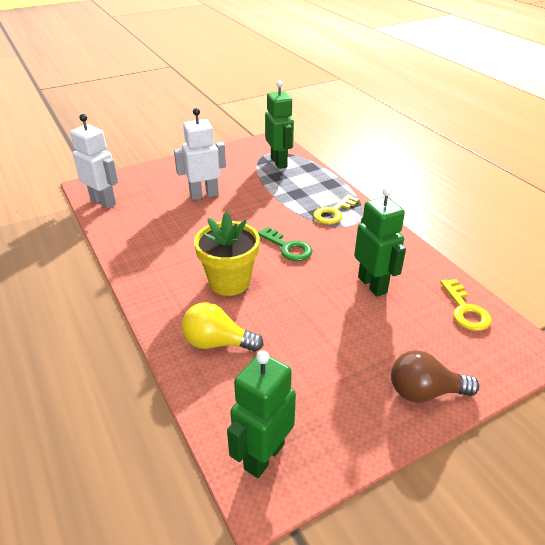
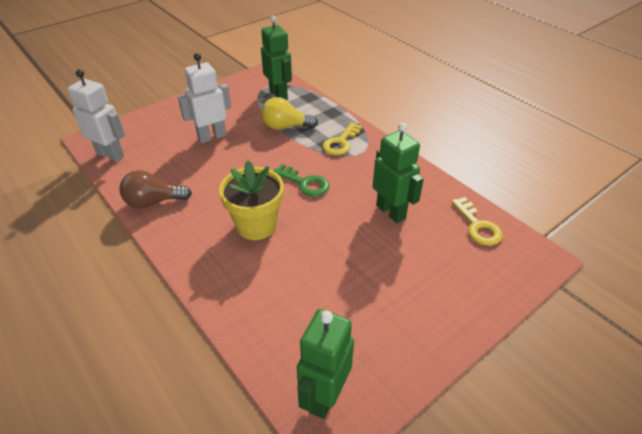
camera: 10 degrees left, 5 degrees up
(217, 343) = (257, 289): yellow light bulb -> yellow light bulb (285, 126)
(424, 392) = (456, 310): brown light bulb -> brown light bulb (153, 202)

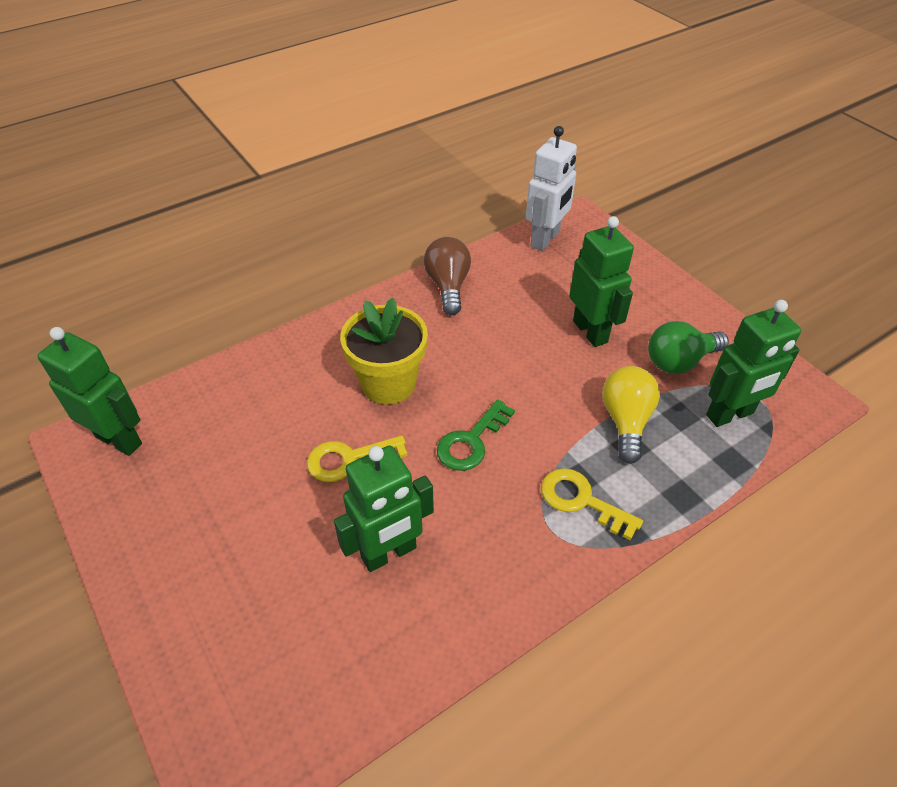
camera: 95 degrees right, 5 degrees up
(212, 137) = (590, 331): white robot -> green robot
(240, 107) = (679, 361): none -> green light bulb
(477, 226) = (329, 690): yellow key -> yellow key (349, 459)

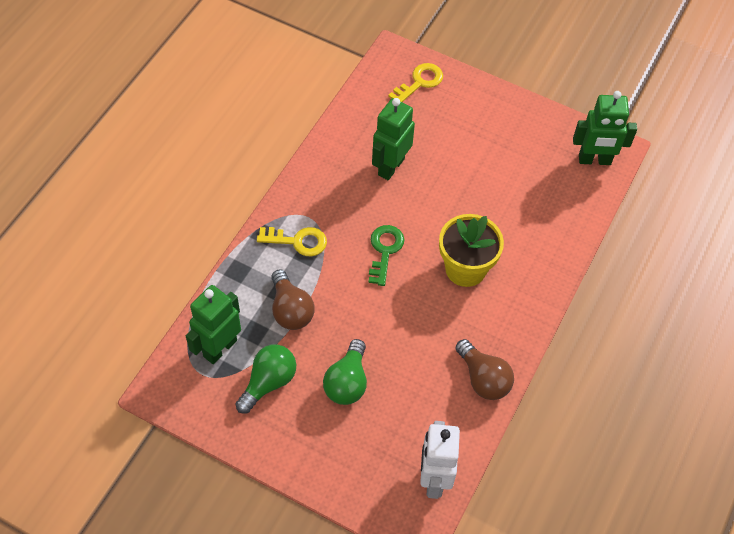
camera: 150 degrees right, 10 degrees up
(349, 459) = (451, 207): yellow key -> yellow key (420, 82)
(590, 331) = (347, 382): green robot -> green light bulb
(626, 421) = (290, 310): yellow light bulb -> brown light bulb

